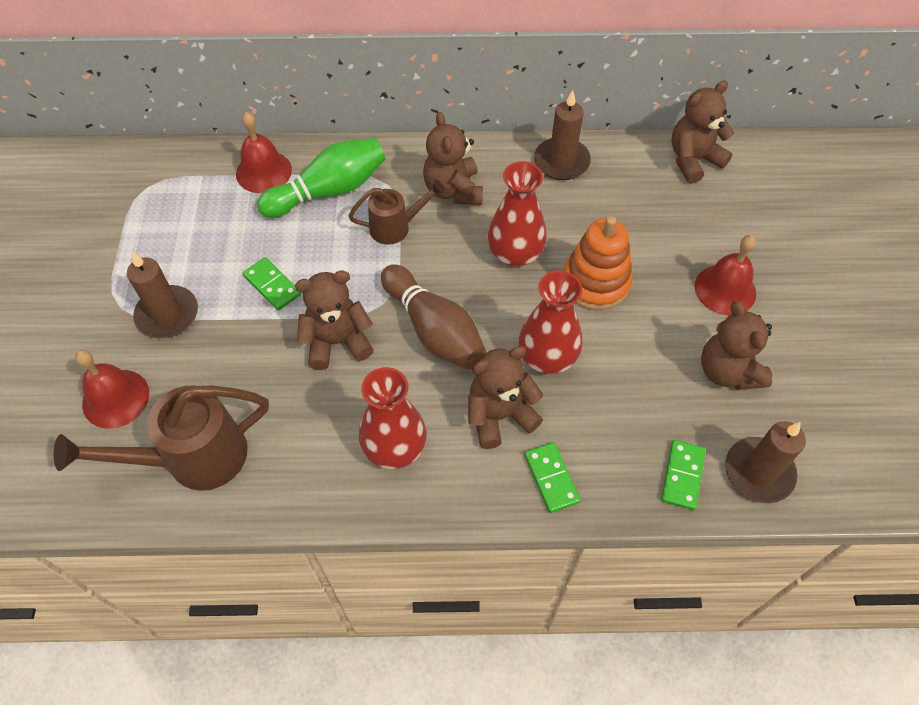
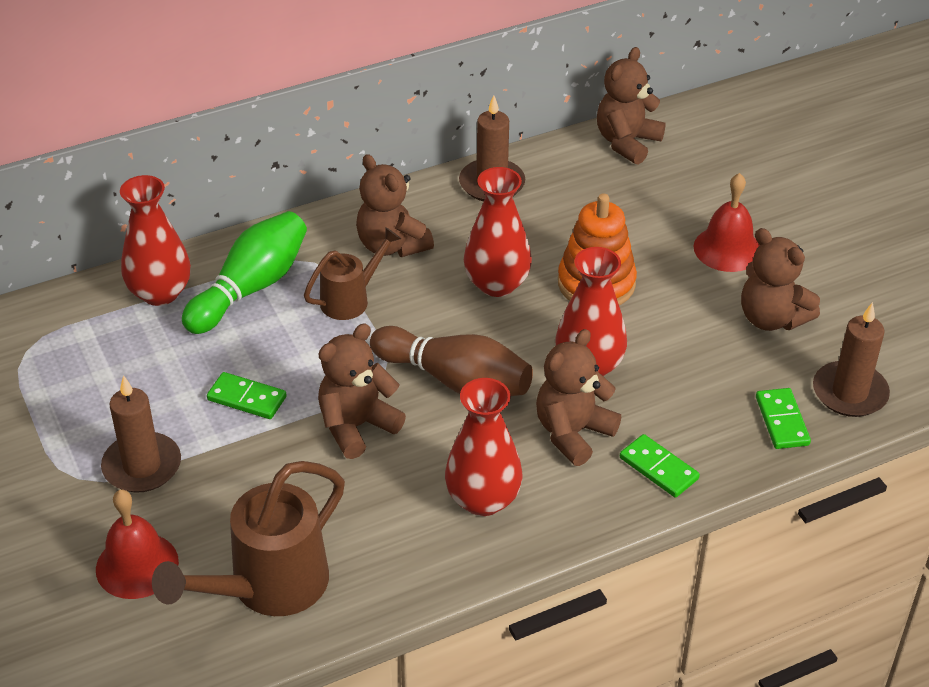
camera: 25 degrees left, 15 degrees down
(263, 171) = (160, 293): red bell -> red vase

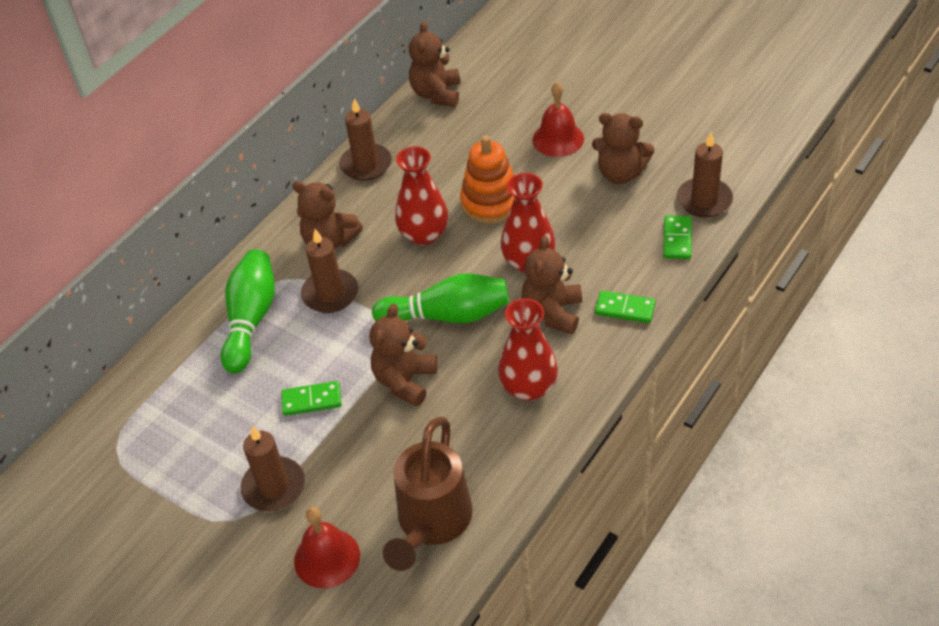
camera: 25 degrees left, 5 degrees up
(160, 293) = (185, 355): red vase -> none
(350, 299) = (330, 294): brown watering can -> brown candle
(455, 380) = (447, 315): brown bowling pin -> green bowling pin
(782, 421) = (677, 239): green domino -> green domino turned 45 degrees clockwise

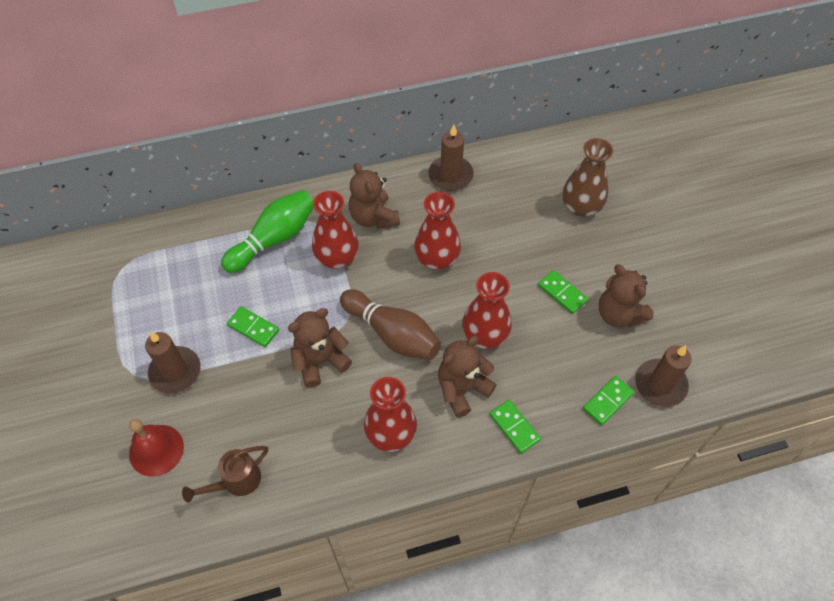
camera: 35 degrees right, 10 degrees up
(330, 294) = (337, 257): brown candle -> red vase
(432, 523) = (236, 481): brown watering can -> brown watering can, size x0.59
(437, 94) = (550, 153): brown teddy bear -> none
(447, 315) = (392, 334): green bowling pin -> brown bowling pin
(491, 203) = (504, 268): orange stacking toy -> none
(507, 117) = (581, 207): none -> brown vase
(558, 139) = (600, 251): red bell -> none
(559, 189) = (562, 293): none -> green domino

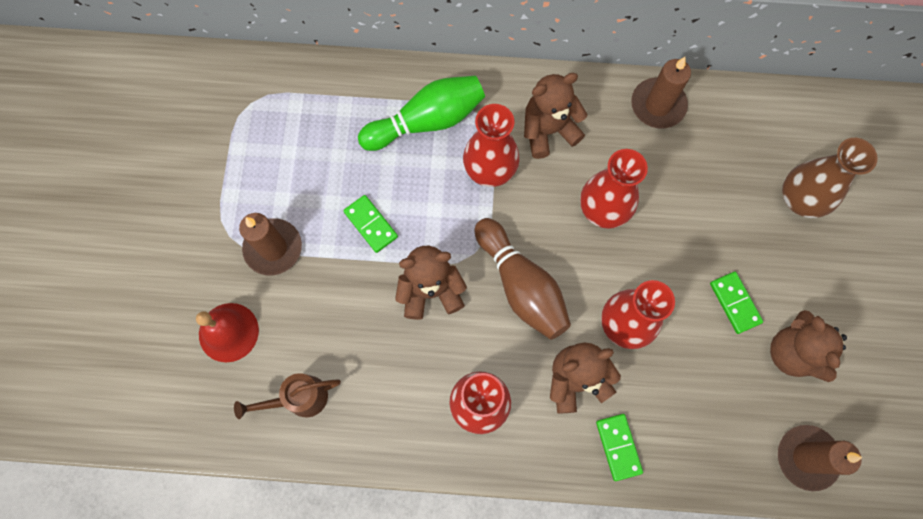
camera: 20 degrees right, 15 degrees up
(373, 217) = (548, 131): brown teddy bear -> brown teddy bear turned 75 degrees clockwise
(607, 401) = (736, 455): green domino -> none

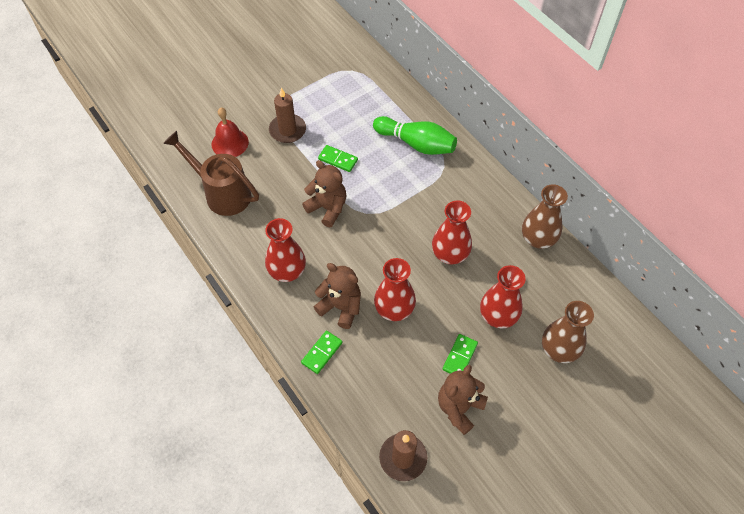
camera: 50 degrees right, 15 degrees down
(300, 398) = (222, 193): brown watering can -> brown watering can, size x1.70
(371, 224) = (338, 159): green domino -> green domino turned 75 degrees counterclockwise
(490, 169) = (419, 188): red vase -> red vase (498, 316)
(521, 285) = (369, 246): brown bowling pin -> none
(548, 131) = (467, 199): brown teddy bear -> none
(658, 105) = (538, 239): brown candle -> brown vase

